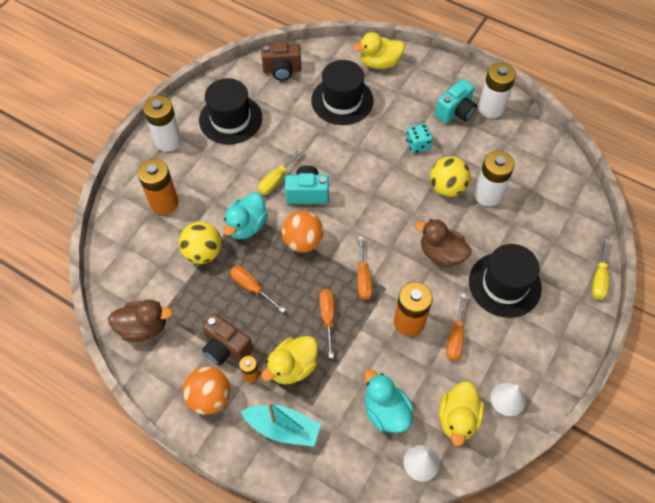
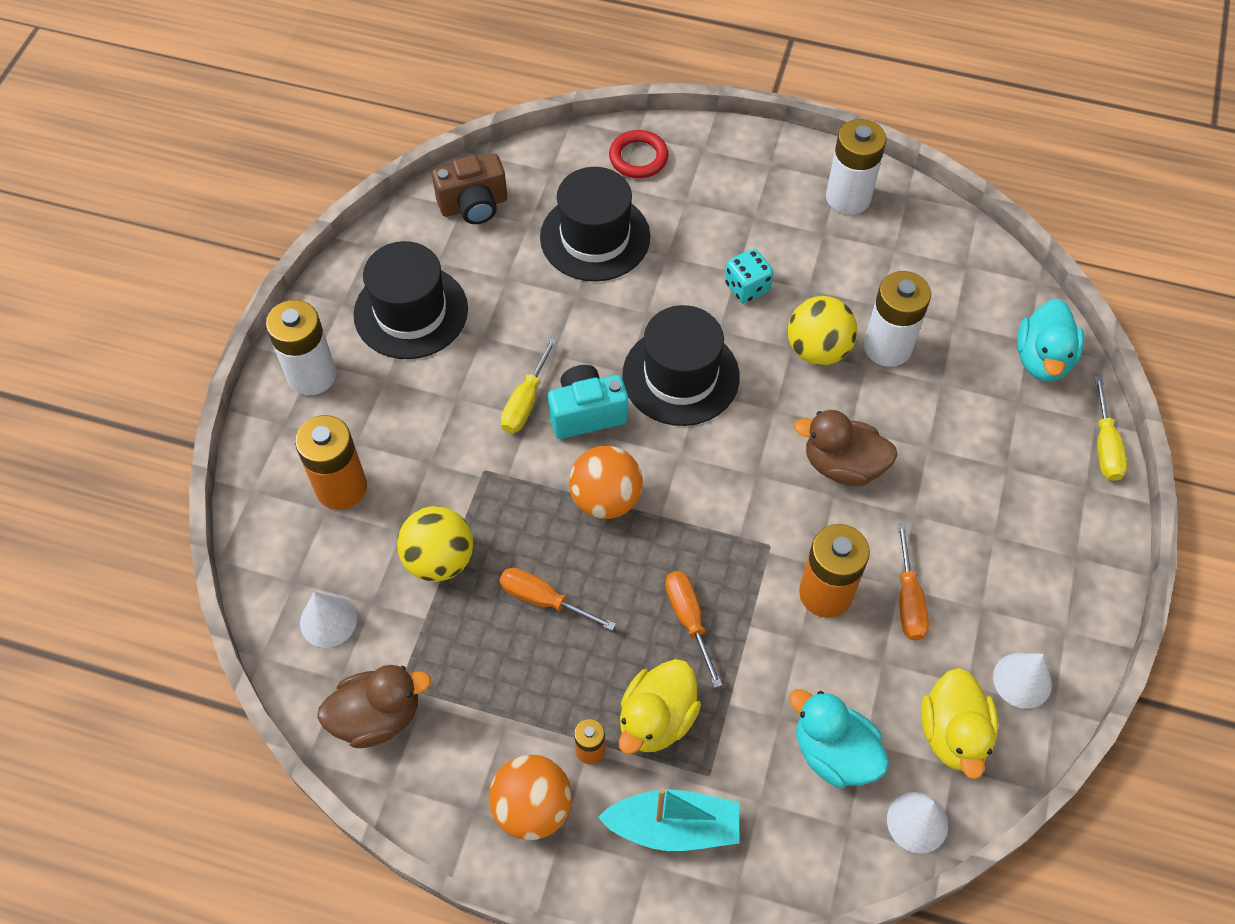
camera: 15 degrees left, 0 degrees up
(135, 271) = (328, 621): none -> white cone
(226, 347) = (533, 715): brown camera -> none
(247, 226) = (500, 494): turquoise duck -> turquoise duck (1042, 359)
(363, 278) = (727, 537): orange screwdriver -> none
(379, 63) = (638, 158): yellow duck -> red ring
(455, 112) = (792, 217): turquoise camera -> none
(504, 284) = (960, 492): black hat -> black hat (680, 376)

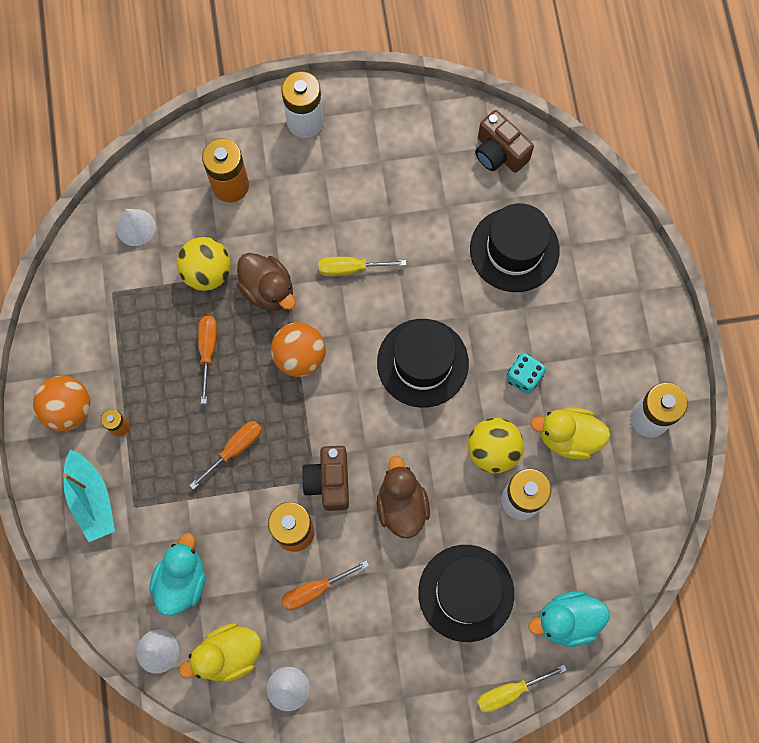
camera: 65 degrees right, 15 degrees up
(377, 717) = (87, 289): brown duck -> brown duck (268, 290)
(411, 312) = (386, 157): black hat -> black hat (466, 593)
(586, 413) = (361, 313): turquoise camera -> none
(638, 158) = (606, 247): red ring -> none
(656, 719) = (157, 458): yellow duck -> yellow duck (568, 437)
(779, 530) = (329, 481): none -> brown camera

